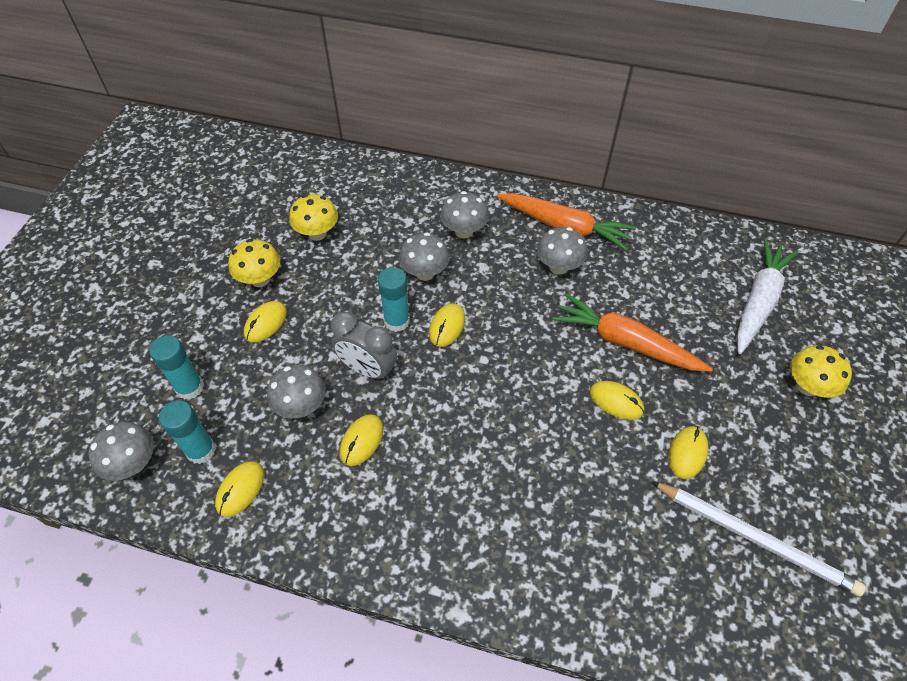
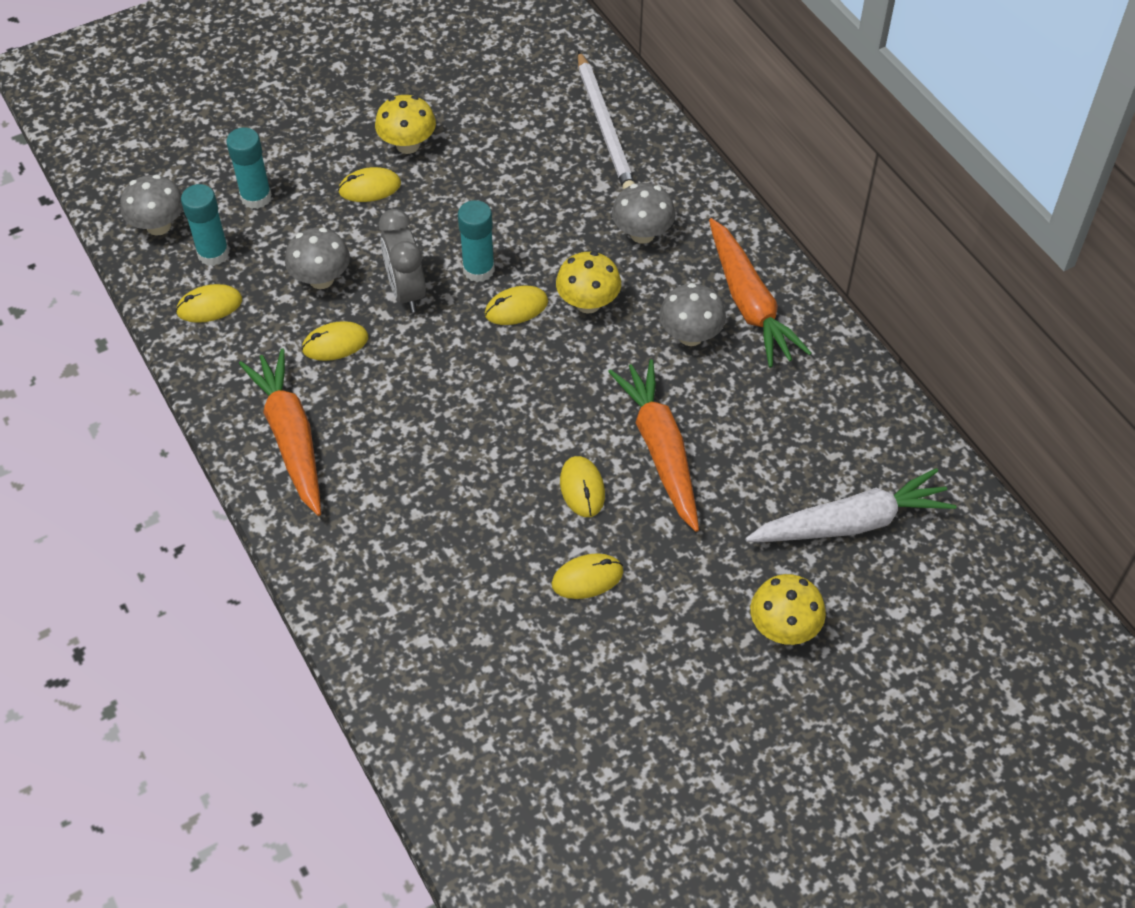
camera: 45 degrees right, 0 degrees up
(317, 233) = (504, 137): yellow mushroom -> yellow mushroom (588, 303)
(408, 532) = (291, 438): none -> orange carrot
(425, 273) = (556, 246): grey mushroom -> none
(755, 538) = (552, 684): white pencil -> white pencil (605, 127)

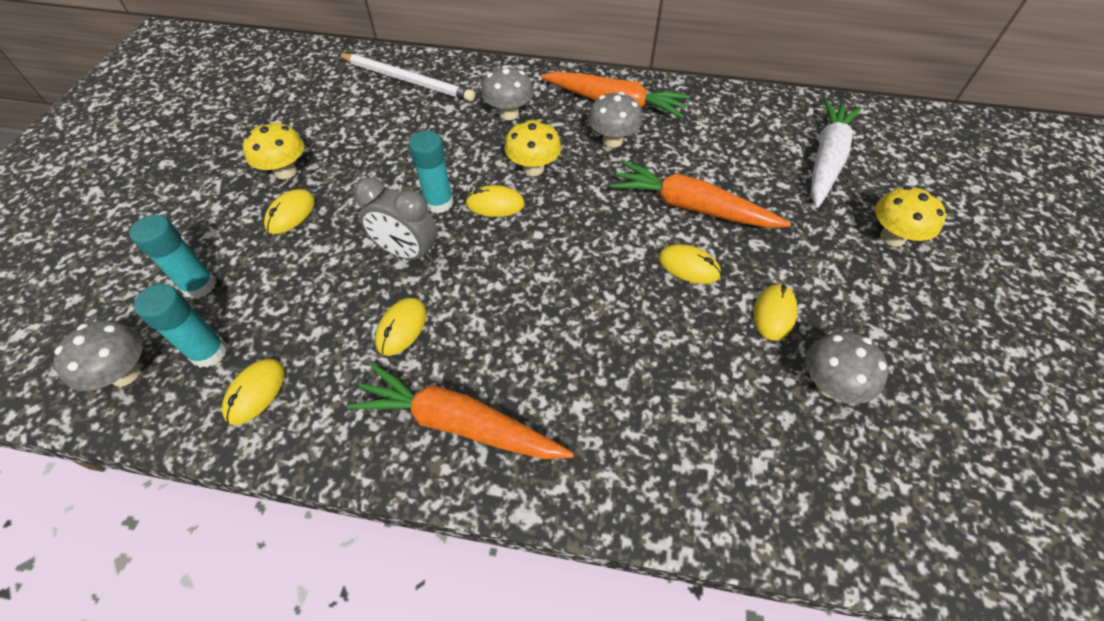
camera: 50 degrees left, 0 degrees up
(321, 279) = (331, 296): grey mushroom -> grey mushroom (829, 385)
(516, 308) = (495, 204): yellow mouse -> yellow mouse turned 75 degrees clockwise

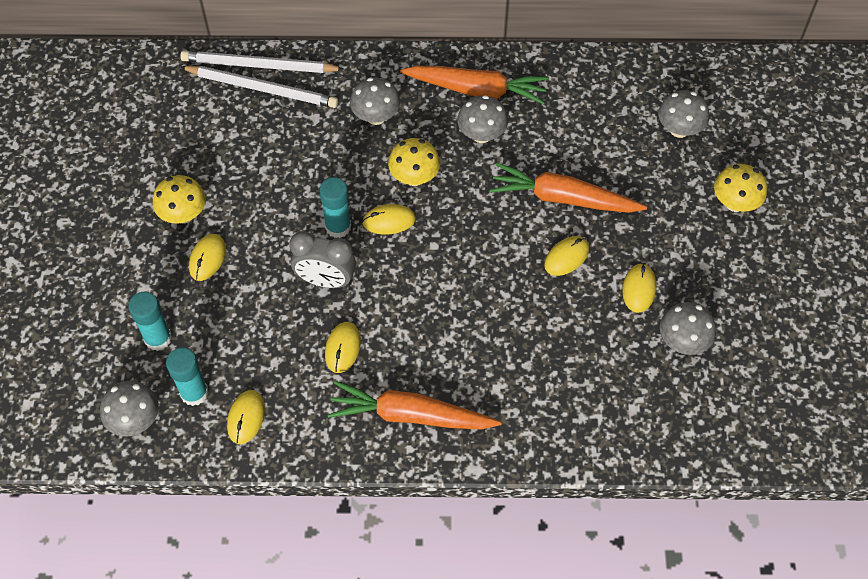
camera: 10 degrees left, 5 degrees up
(411, 63) = (259, 65): none -> white pencil
(688, 266) = (566, 257): yellow mouse -> yellow mouse turned 60 degrees counterclockwise
(826, 160) = (679, 129): white carrot -> grey mushroom

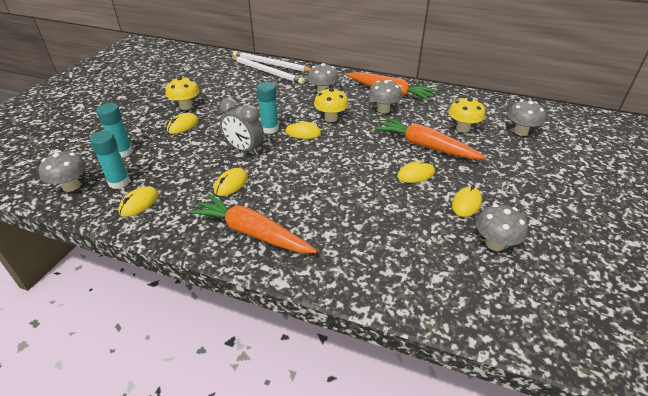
camera: 20 degrees right, 20 degrees down
(735, 203) = (557, 174): yellow mushroom -> yellow mushroom (463, 128)

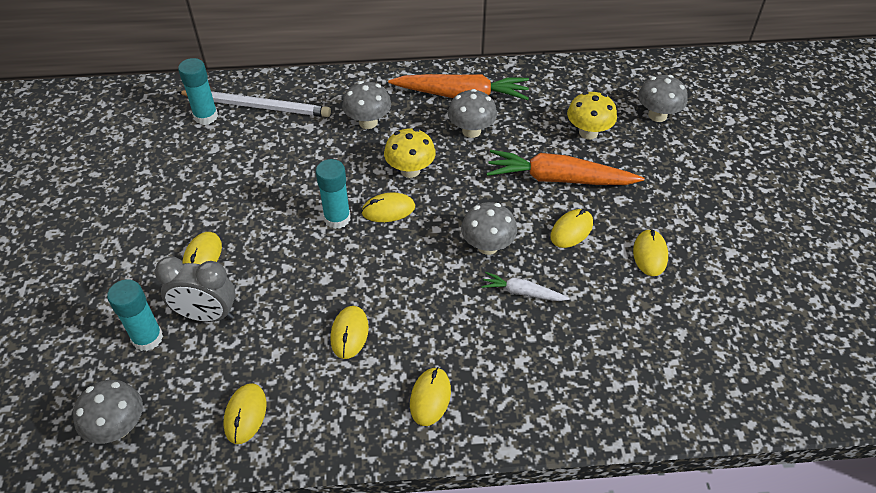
camera: 25 degrees left, 10 degrees up
(119, 182) = (187, 392): turquoise glue stick -> turquoise glue stick (206, 116)
(186, 106) = (178, 218): yellow mushroom -> none
(245, 150) = (327, 269): grey clock -> grey clock (207, 315)
(252, 233) = (430, 397): orange carrot -> yellow mouse
(271, 64) = (253, 88): white pencil -> none
(357, 197) = (523, 292): none -> white carrot
(495, 244) = (706, 301): grey mushroom -> grey mushroom (487, 246)

